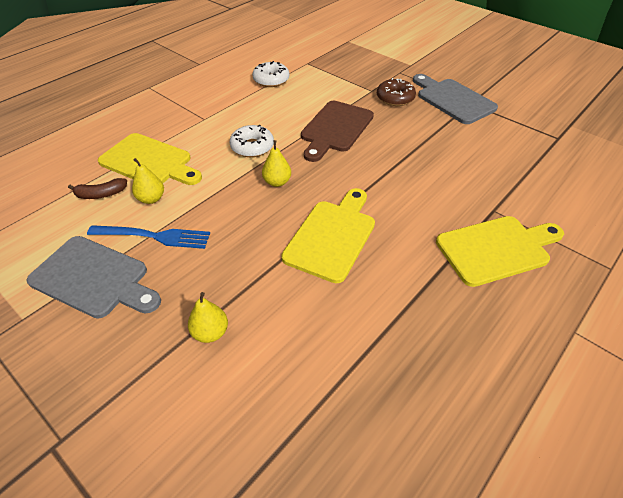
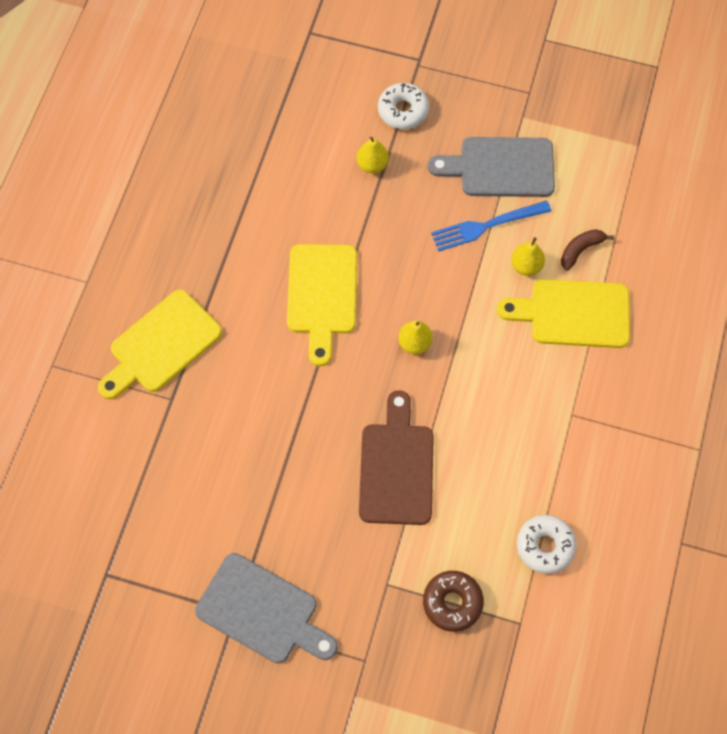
camera: 155 degrees right, 20 degrees up
(252, 147) = (477, 387): white donut -> white donut (403, 111)
(395, 98) = (346, 578): brown donut -> brown donut (452, 602)

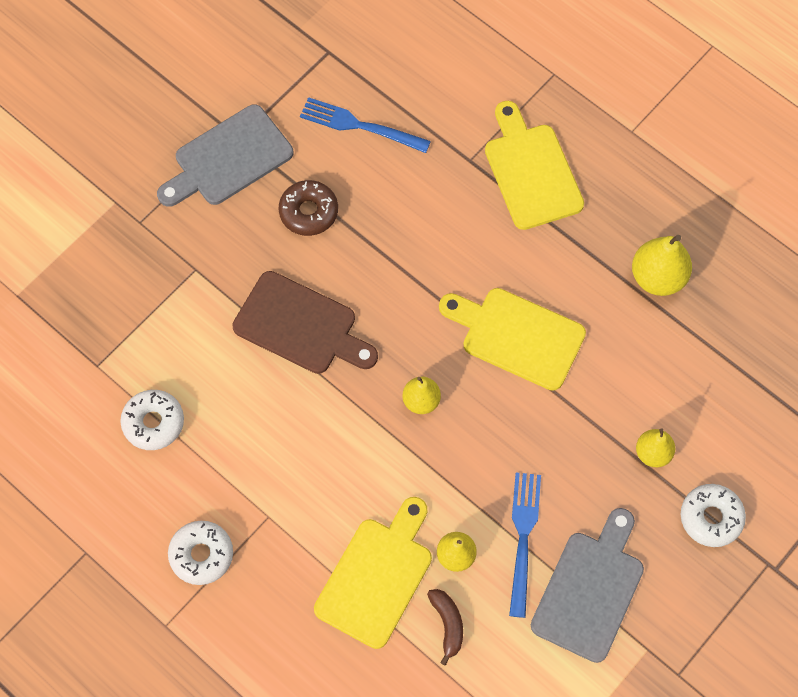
camera: 115 degrees right, 0 degrees up
(176, 508) = (360, 126): none -> blue fork
(219, 213) = (658, 277): none -> yellow pear
(452, 602) = (148, 316): brown donut -> brown donut (308, 212)
(631, 450) = (201, 555): none -> white donut

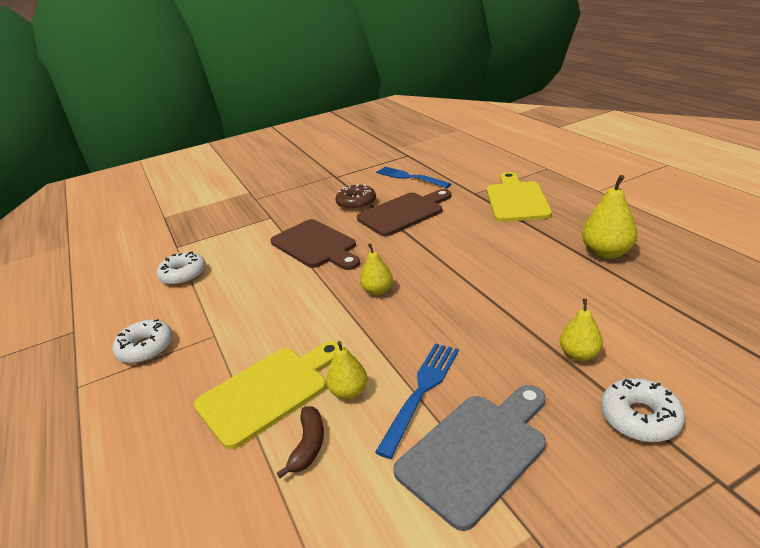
camera: 25 degrees right, 35 degrees down
(228, 159) = (324, 183): grey cutting board -> none
(389, 228) = (404, 213): none -> brown cutting board
(517, 336) = (473, 268): yellow cutting board -> none

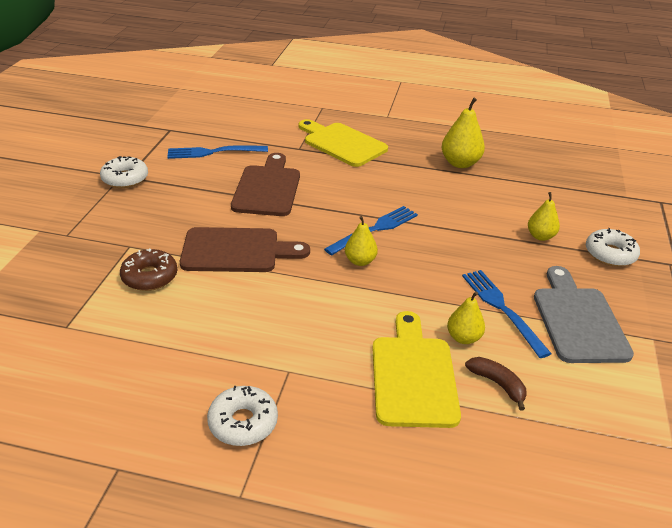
camera: 55 degrees left, 5 degrees up
(183, 275) = (141, 346): white donut -> white donut (125, 179)
(356, 203) = (203, 196): brown donut -> brown donut (150, 277)
(428, 273) = (374, 229): none -> blue fork

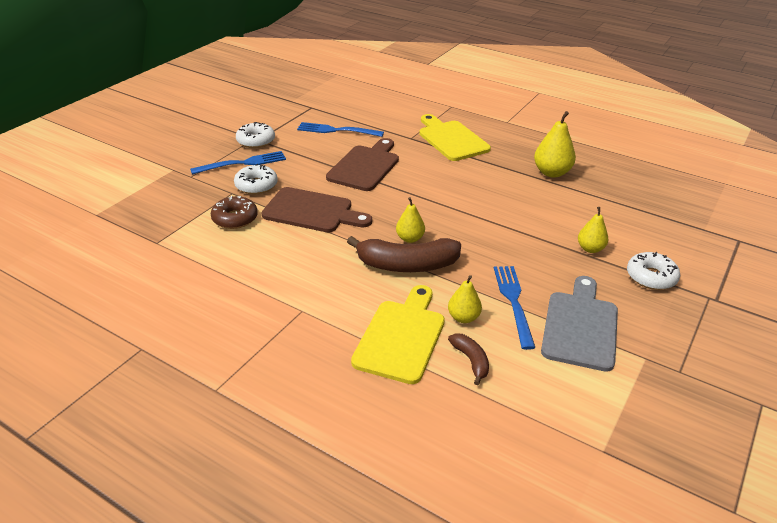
camera: 20 degrees right, 0 degrees up
(243, 422) = (246, 339): white donut -> white donut (256, 185)
(374, 229) = (438, 215): blue fork -> blue fork (242, 163)
(374, 292) = (407, 265): none -> brown banana

